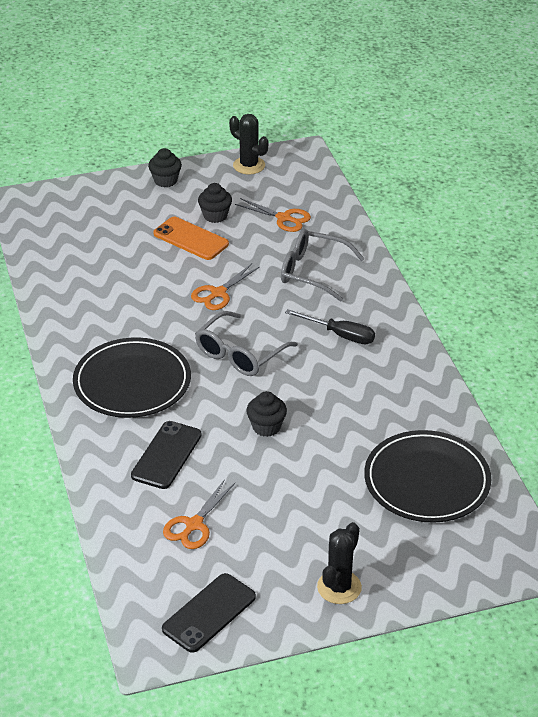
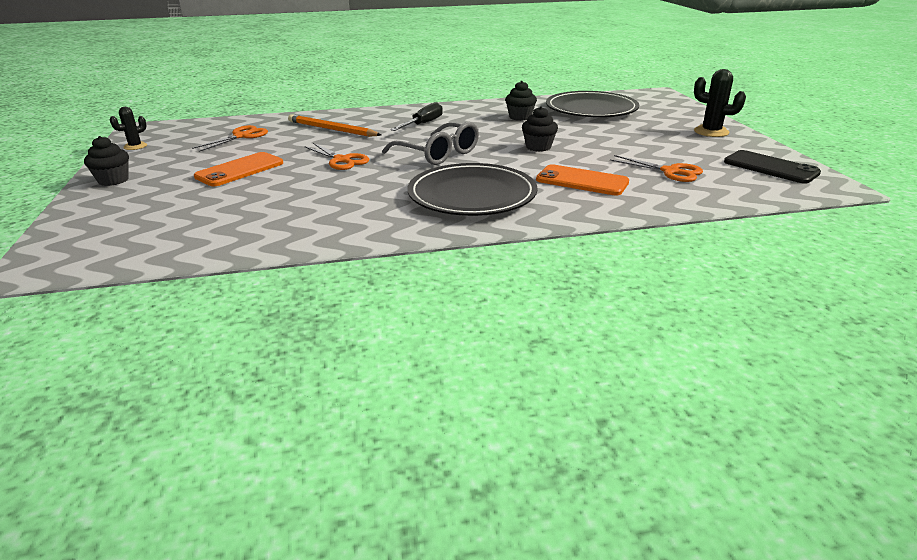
camera: 85 degrees left, 10 degrees down
(166, 455) = (582, 181): black phone -> orange phone
(215, 216) = (209, 160): black cupcake -> black cupcake (520, 117)
(249, 165) = (135, 146): black cactus -> black cactus, size x0.63
(312, 272) = (332, 129): grey glasses -> orange pencil

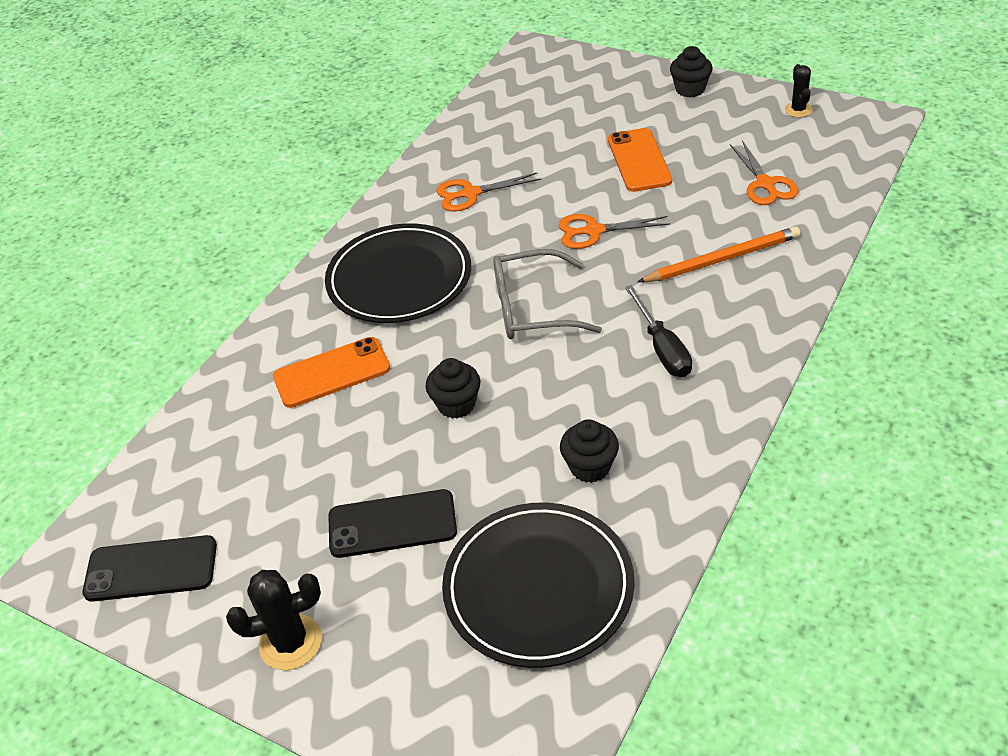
camera: 135 degrees right, 15 degrees up
(625, 136) = (392, 524): none -> black phone
(670, 171) = (260, 463): orange scissors -> orange scissors (470, 193)

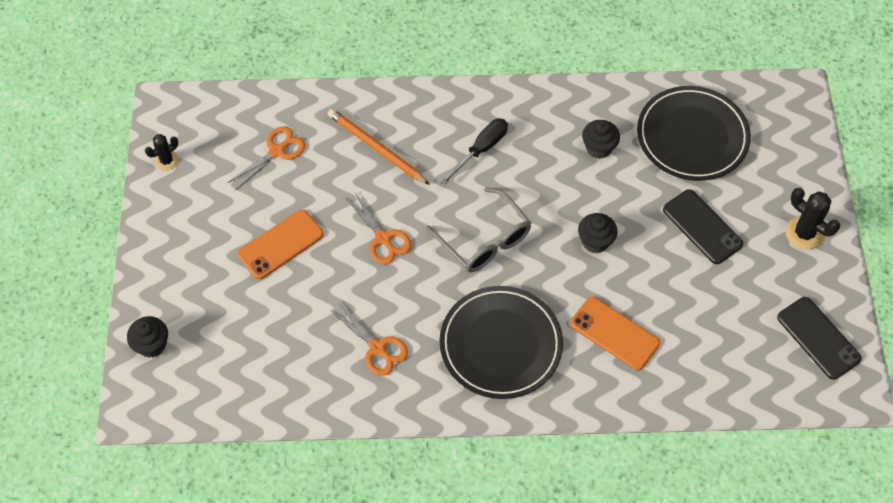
camera: 125 degrees left, 15 degrees up
(690, 89) = (161, 247): black cupcake -> black cupcake (152, 345)

